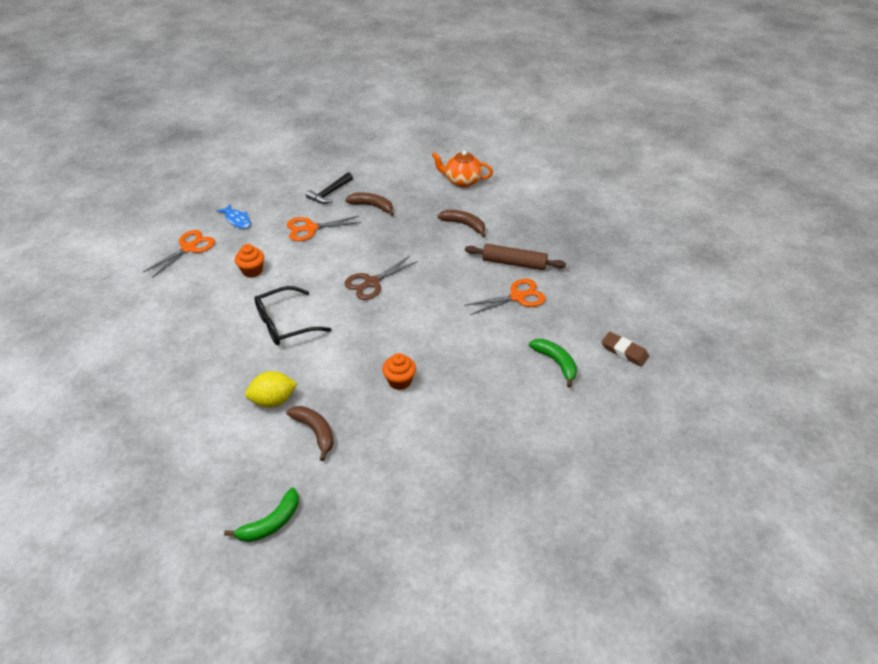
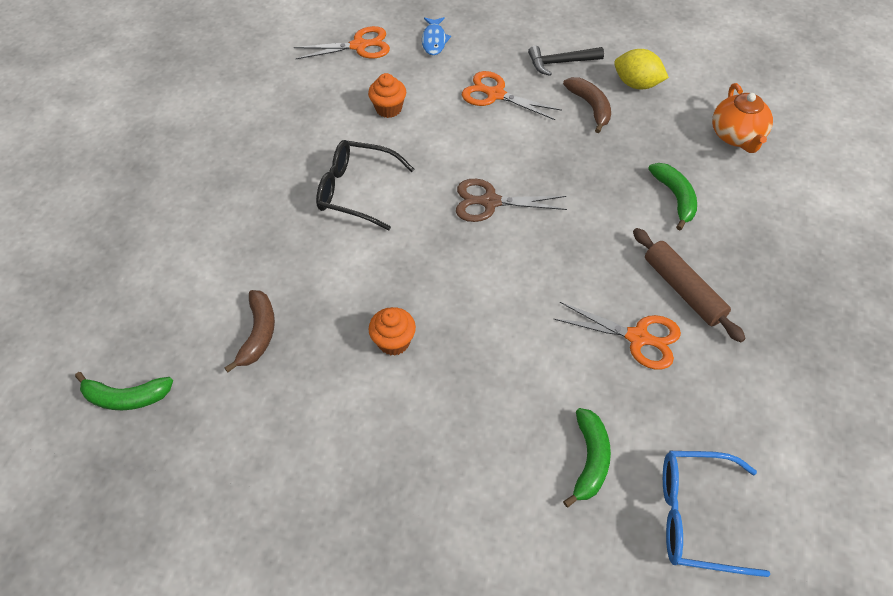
camera: 45 degrees right, 10 degrees up
(273, 400) = (259, 269): yellow lemon -> yellow lemon (637, 84)
(462, 181) = (737, 136): orange teapot -> orange teapot turned 150 degrees counterclockwise
(464, 225) = (675, 197): brown banana -> green banana
(624, 351) = (697, 517): brown eraser -> blue glasses

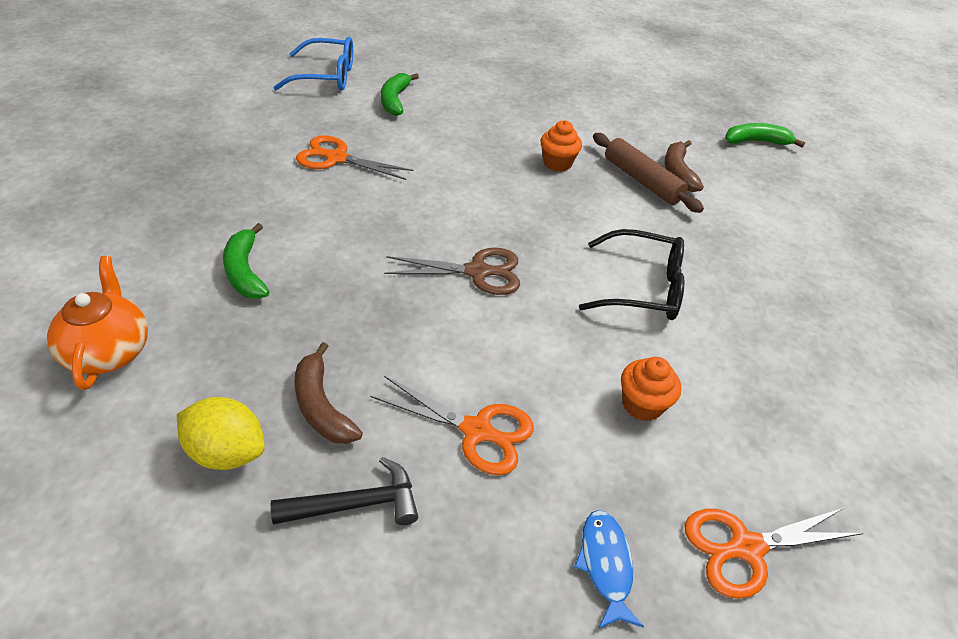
camera: 170 degrees right, 10 degrees down
(683, 290) = (277, 188): brown rolling pin -> brown rolling pin (641, 180)

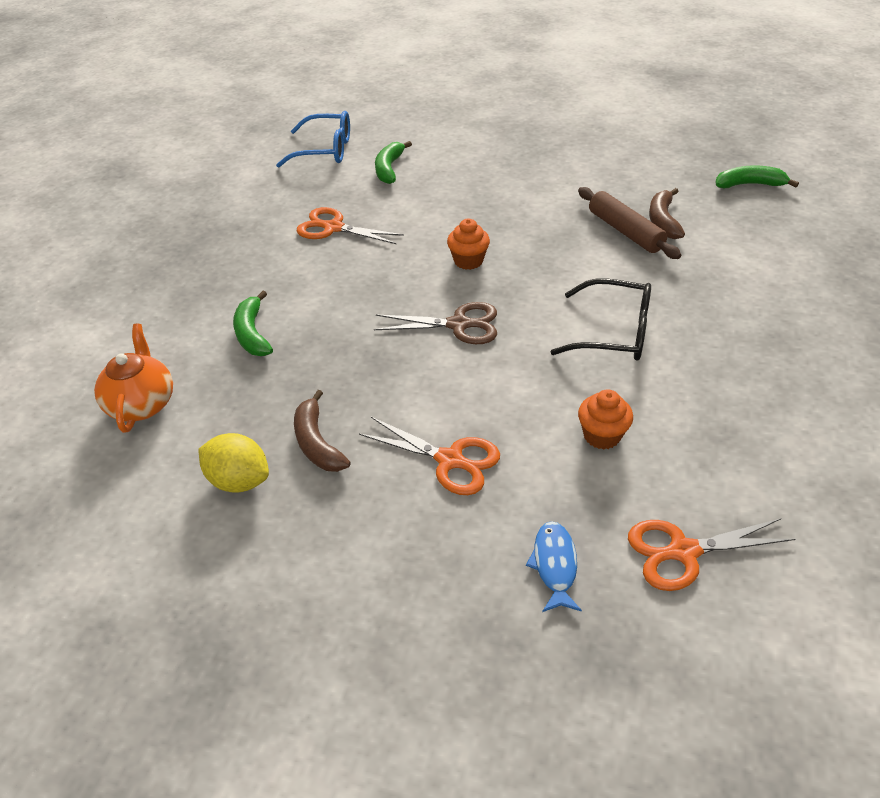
camera: 10 degrees right, 0 degrees up
(357, 504) = (345, 519): black hammer -> none
(557, 163) = (542, 219): orange cupcake -> orange cupcake (468, 261)

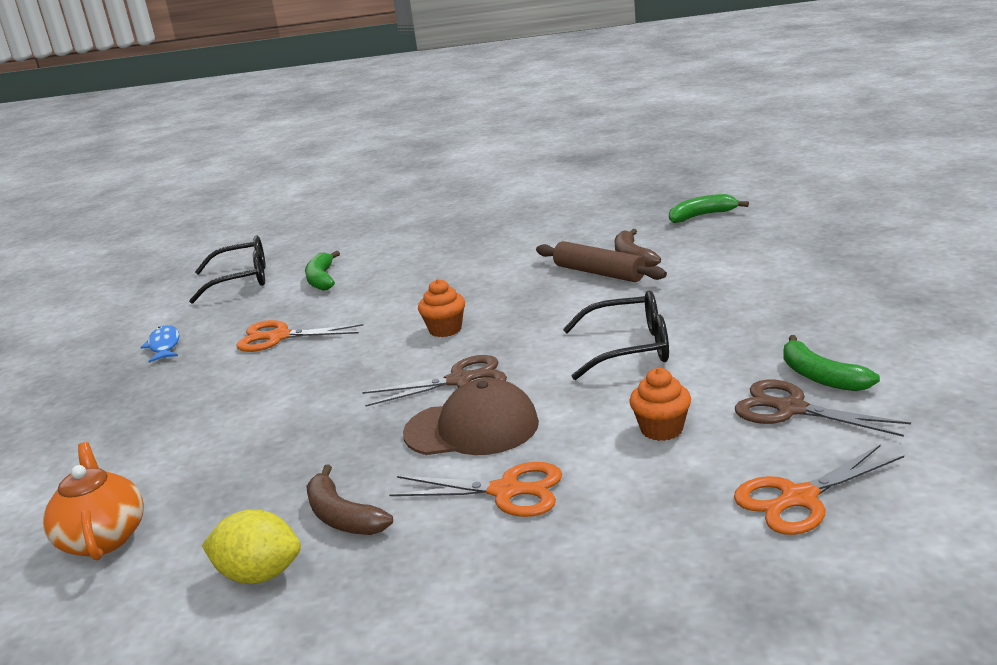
camera: 15 degrees left, 20 degrees down
(252, 333) = (220, 443): green banana -> green banana (820, 376)
(324, 150) = (240, 280): blue glasses -> black glasses
(448, 382) = (472, 428): none -> brown cap
(554, 565) = (669, 547): blue fish -> blue fish (164, 346)
(721, 449) = (789, 409): none -> brown scissors

